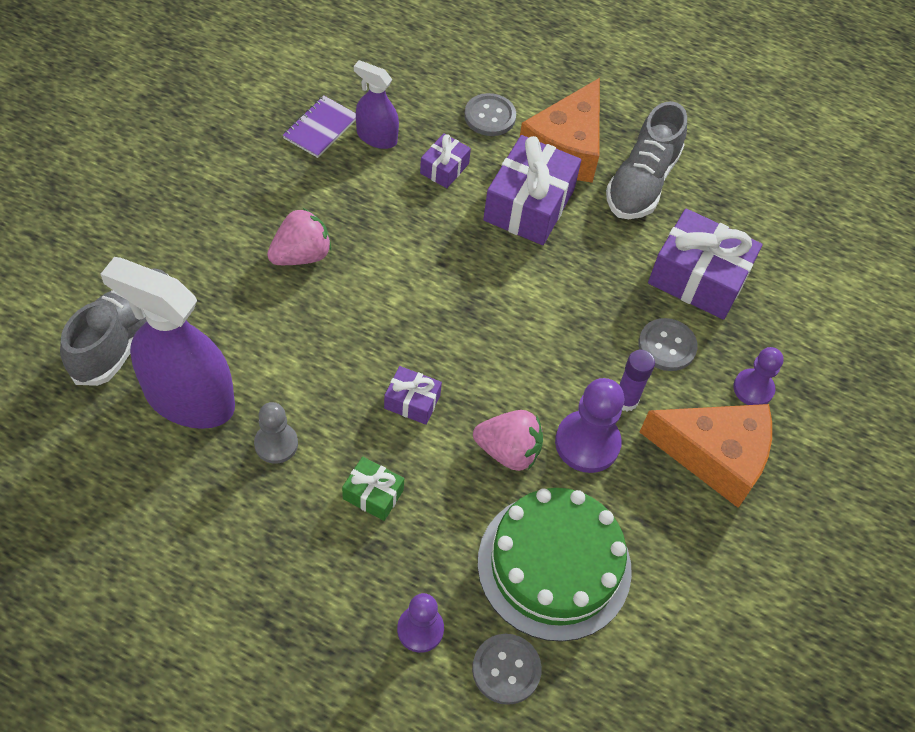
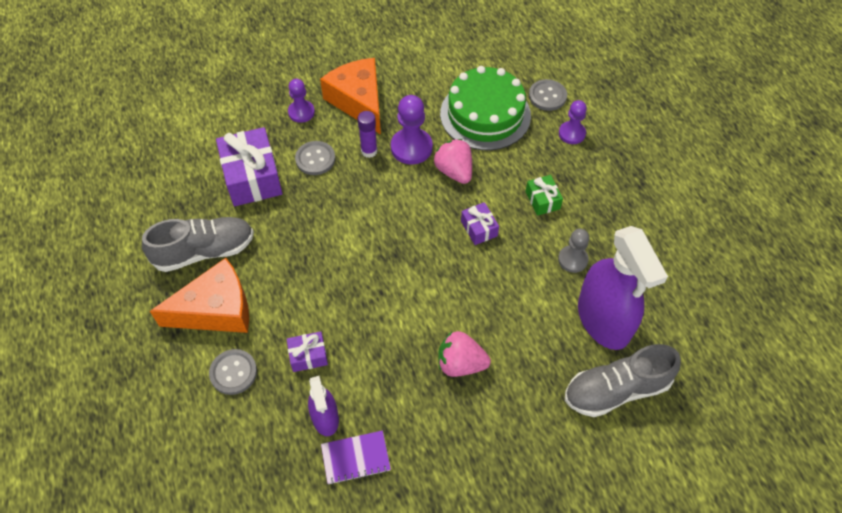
camera: 130 degrees left, 0 degrees up
(529, 205) = (287, 289): purple gift -> none

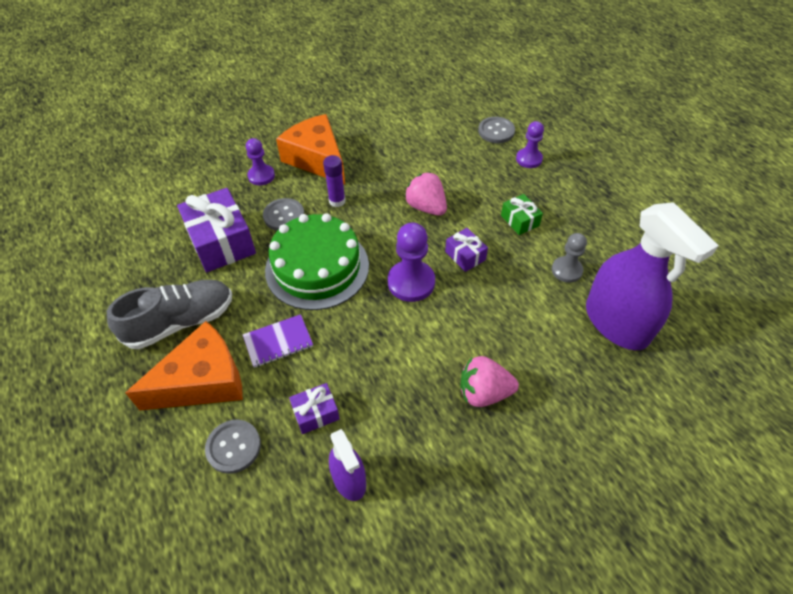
camera: 10 degrees left, 5 degrees down
(355, 458) = (394, 520): purple notebook -> purple notebook (278, 342)
(411, 147) = (378, 192): purple pawn -> purple pawn (411, 282)
(485, 114) = (442, 154): green cake -> green cake (317, 267)
(616, 390) = (653, 391): grey shoe -> none

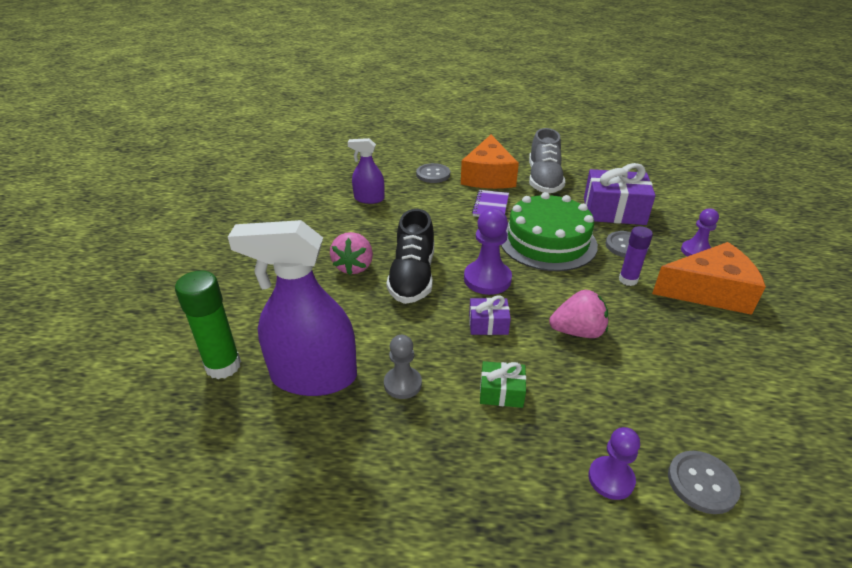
camera: 125 degrees right, 15 degrees down
(316, 413) = (422, 202): purple gift -> none
(455, 335) = (412, 277): none -> black shoe
(484, 392) = (354, 266): pink strawberry -> pink strawberry turned 150 degrees clockwise
(675, 389) = (223, 366): none -> green glue stick

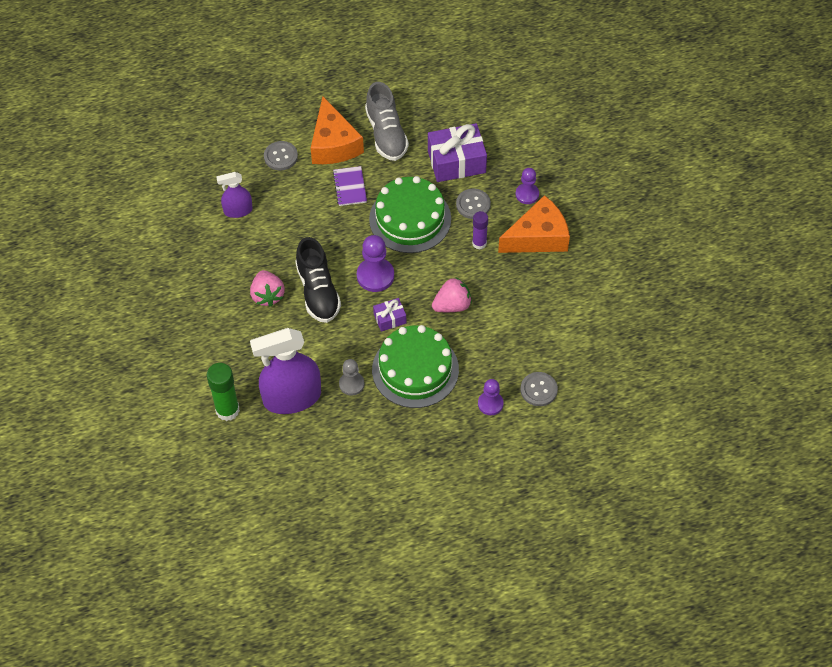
camera: 20 degrees left, 20 degrees up
(501, 392) = (415, 369): green gift -> green cake

